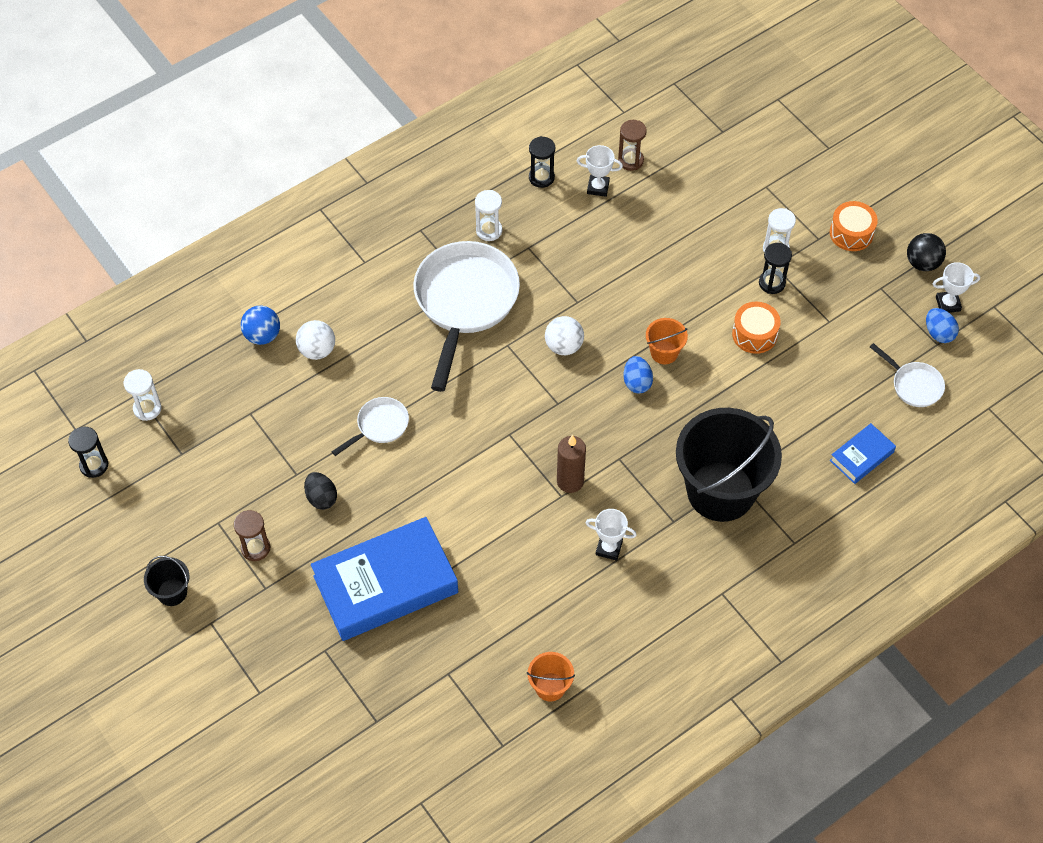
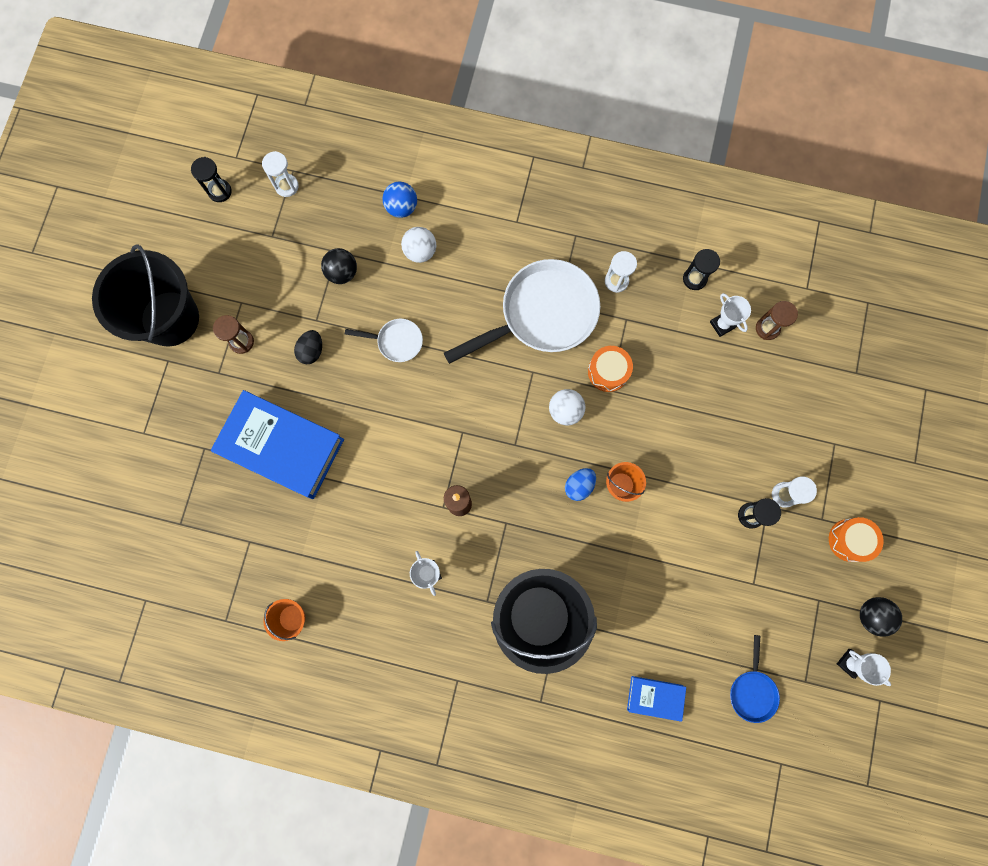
camera: 50 degrees right, 20 degrees up
(172, 592) = (170, 318): black bucket -> black bucket, size x2.35
(274, 423) = (342, 273): none -> black ball
(754, 334) = (693, 537): orange drum -> orange drum (608, 372)
(913, 385) = (752, 690): white pan -> blue pan
(938, 333) = (816, 675): blue egg -> none

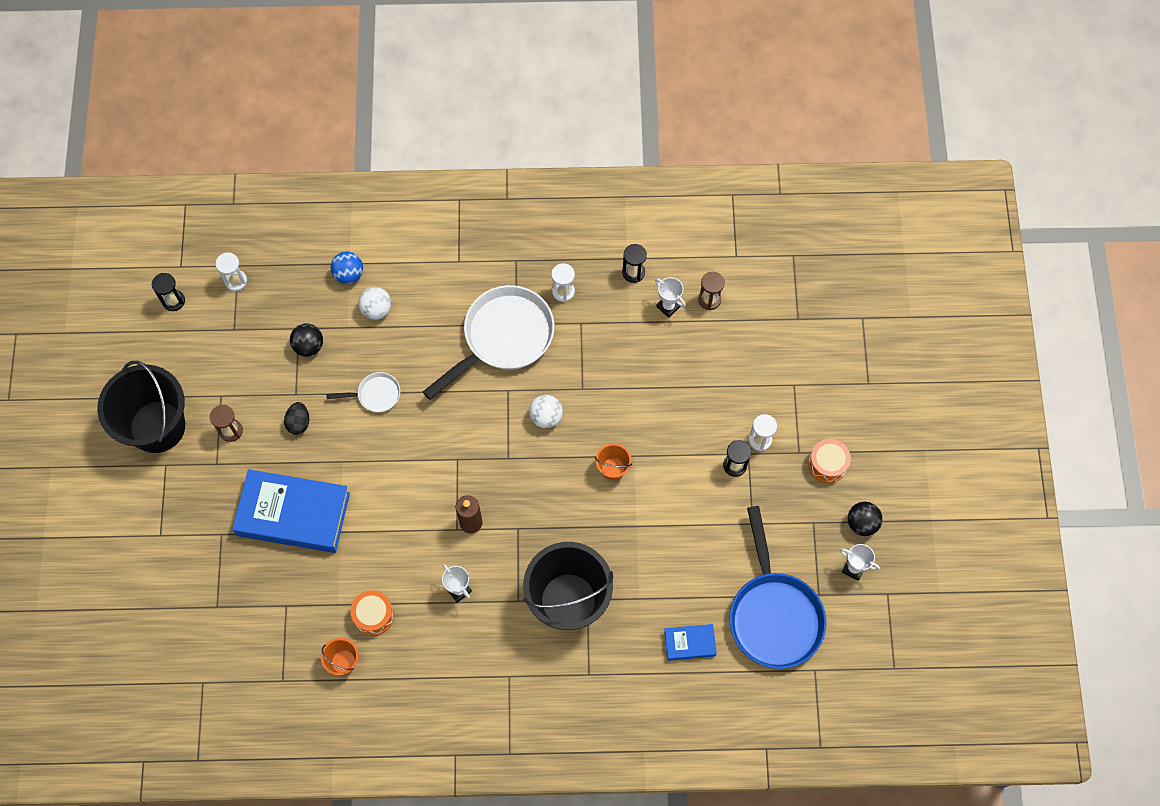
camera: 15 degrees left, 10 degrees down
(579, 486) = (575, 479): blue egg -> none
(608, 372) = (576, 373): orange drum -> orange drum (373, 615)
(752, 690) = (773, 614): blue pan -> blue pan, size x2.14

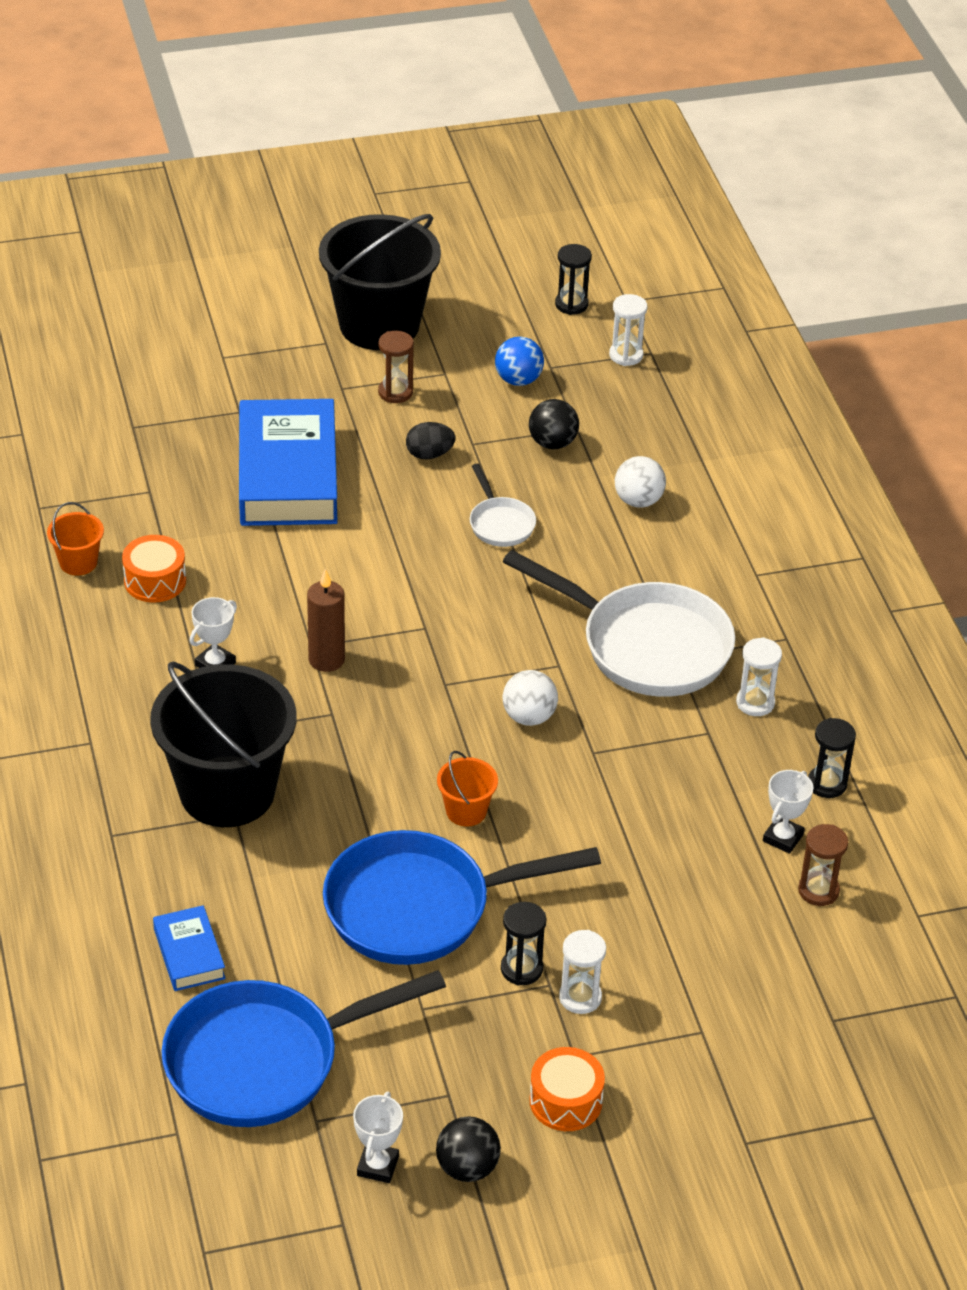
camera: 75 degrees right, 25 degrees down
(349, 274) = (683, 463): blue ball -> blue ball (518, 380)
(680, 509) = (420, 907): none -> blue pan

